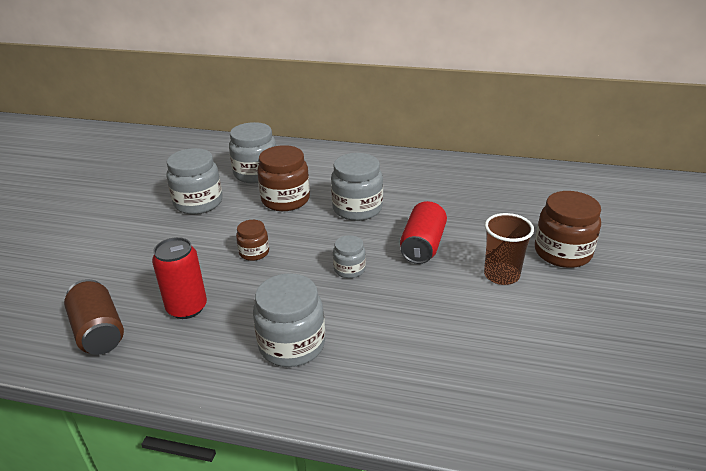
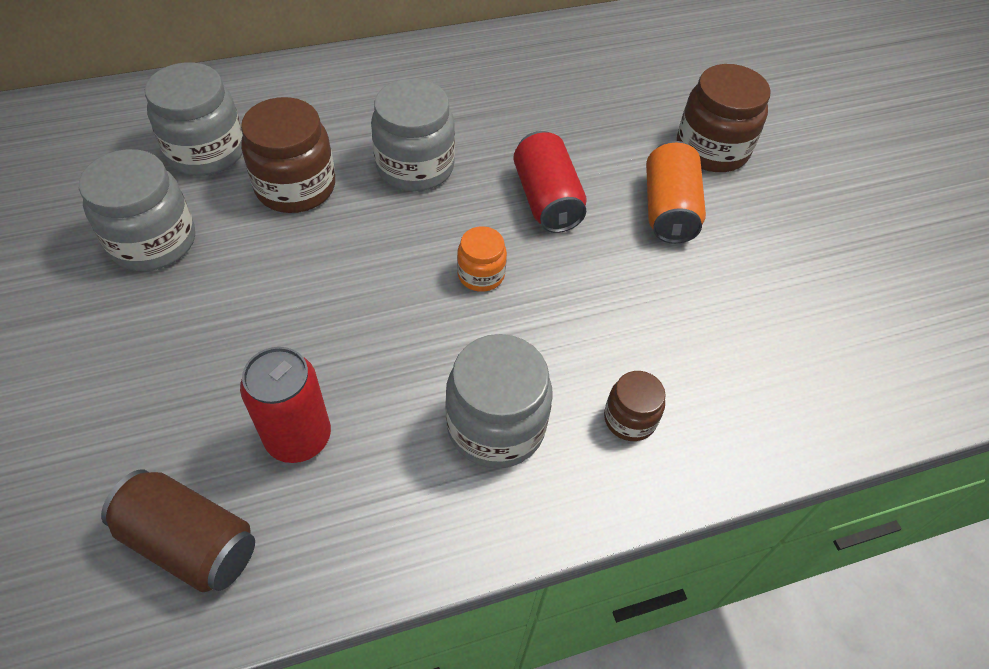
camera: 35 degrees left, 20 degrees up
(254, 252) = (323, 300): brown jar -> brown jar (629, 419)
(349, 269) = (481, 274): grey jar -> orange jar
(501, 275) = (668, 209): brown cup -> orange can

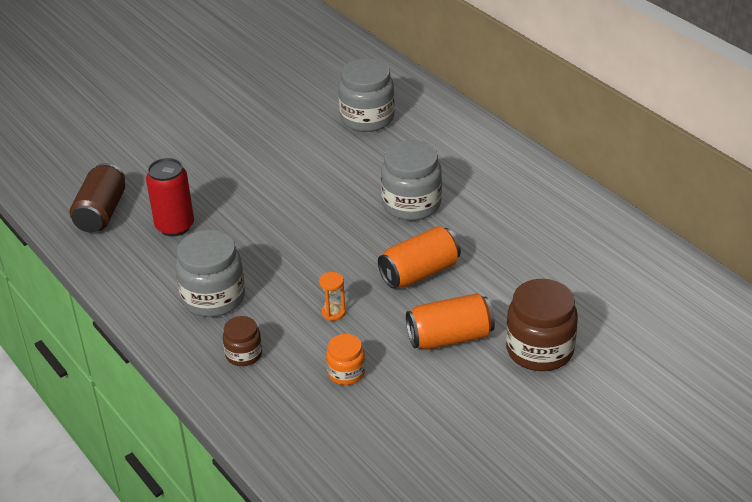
camera: 75 degrees right, 15 degrees down
(153, 241) = (283, 128): grey jar -> none
(295, 187) = (359, 162): brown jar -> none
(481, 274) = (329, 260): orange jar -> orange jar (346, 373)
(547, 199) = (419, 273): red can -> orange can
(584, 300) = (333, 312): none -> orange hourglass

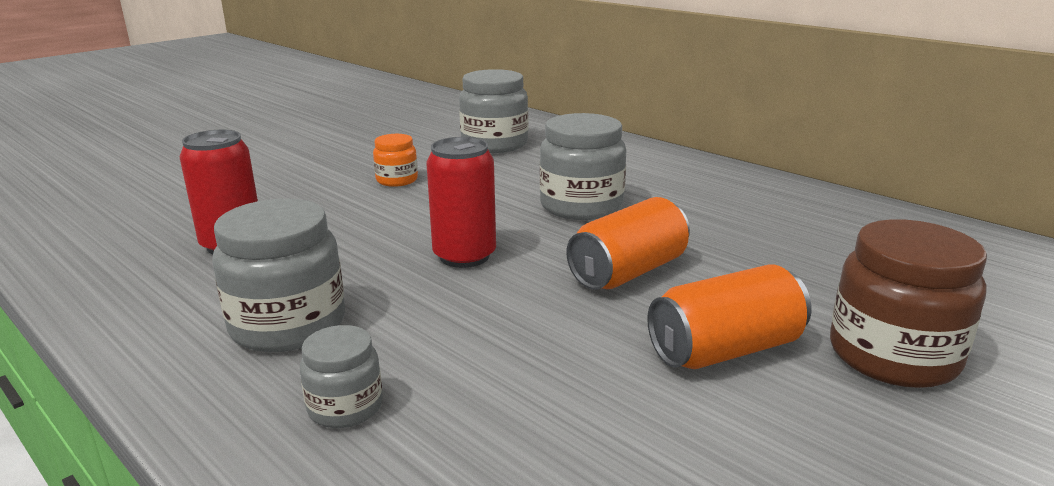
camera: 10 degrees left, 15 degrees down
(101, 213) = (118, 237): brown can -> none
(244, 354) = (345, 407): brown jar -> grey jar
(321, 249) = (464, 256): none -> red can
(333, 312) = (505, 330): orange hourglass -> none
(346, 373) = (559, 422): orange jar -> orange jar (397, 180)

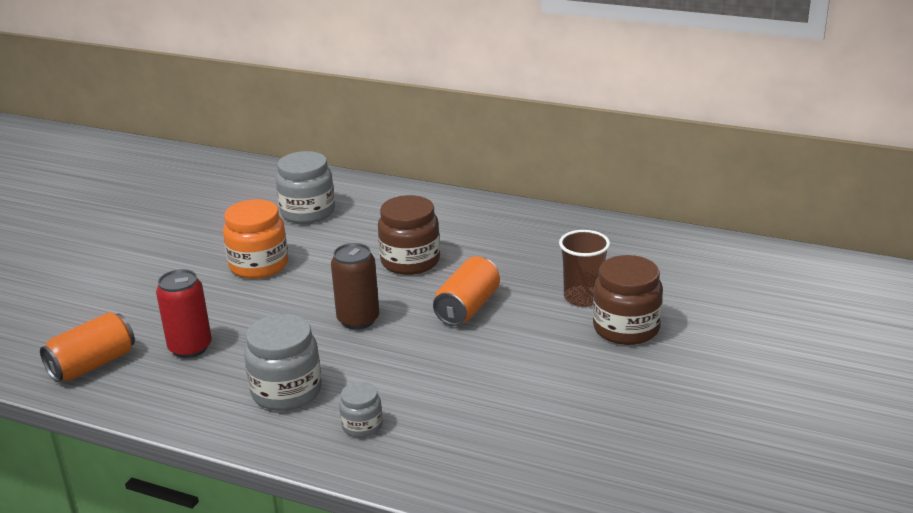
camera: 20 degrees left, 5 degrees up
(397, 180) = (259, 265): orange jar -> orange jar, size x1.82
(464, 256) = (358, 319): red can -> brown can
(581, 206) = (410, 261): grey jar -> brown jar
(725, 350) = (542, 345): orange can -> orange can (93, 365)
(822, 294) = (582, 298): none -> brown cup

